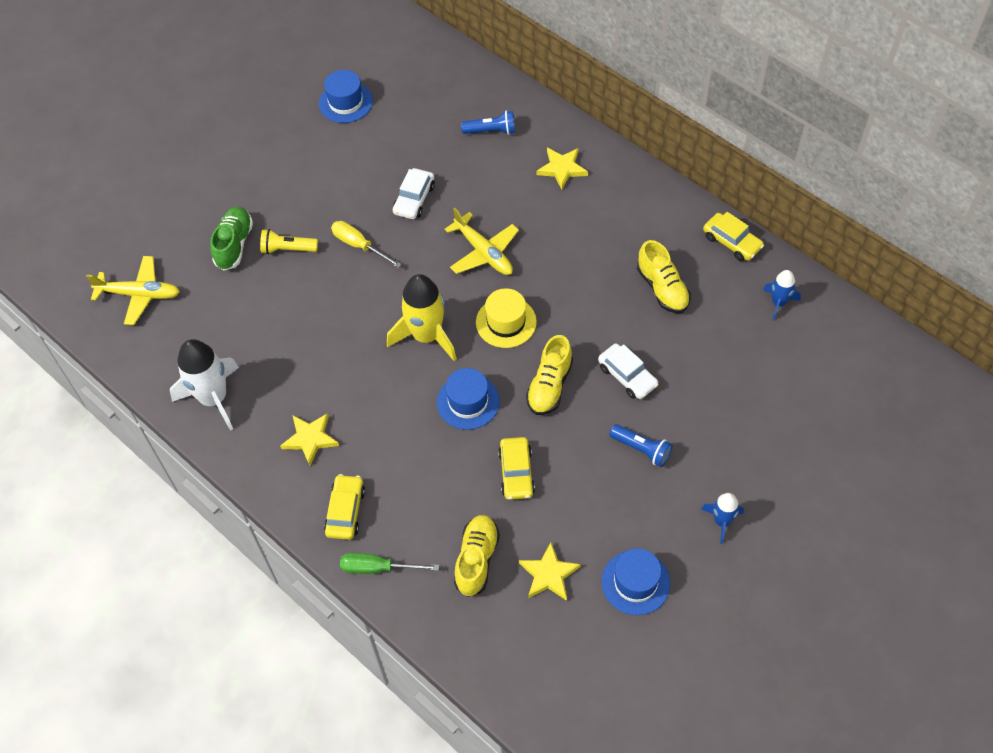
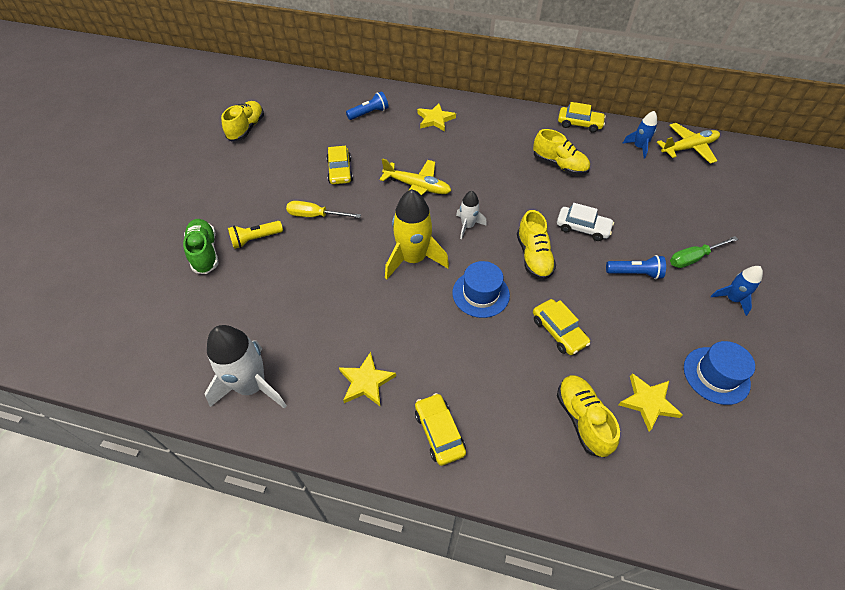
camera: 30 degrees left, 5 degrees down
(139, 294) = (130, 325): yellow plane -> yellow plane (688, 148)
(345, 102) = (246, 129): blue hat -> yellow shoe
(378, 568) = (504, 472): green screwdriver -> green screwdriver (693, 258)
(414, 199) = (340, 171): white car -> yellow car
(506, 322) = (468, 226): yellow hat -> white rocket

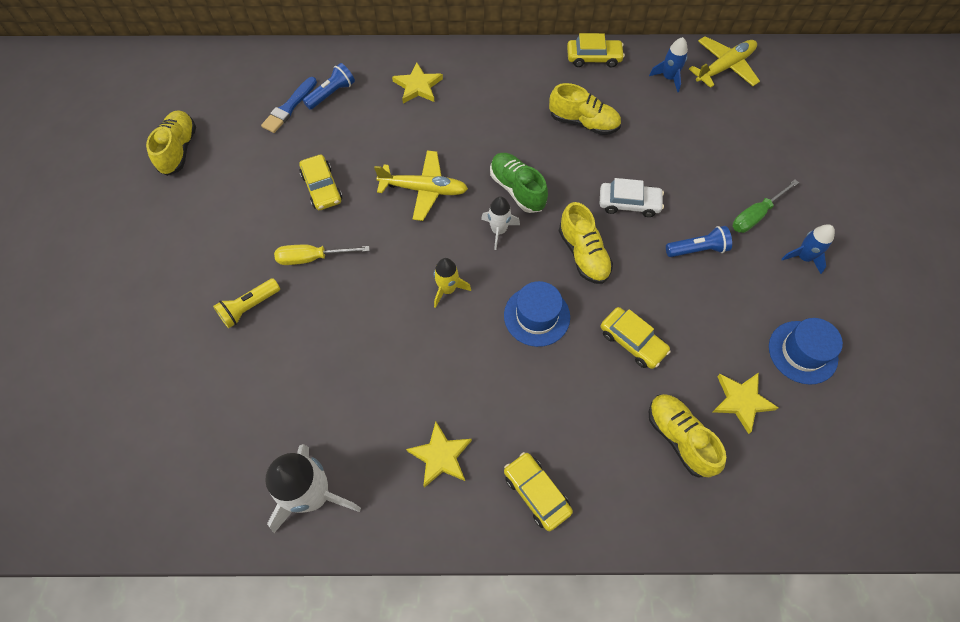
camera: 15 degrees left, 10 degrees up
(205, 252) = (192, 340): green shoe -> green shoe (517, 189)
(335, 116) = (289, 107): none -> blue brush
(413, 259) = (447, 289): yellow rocket -> yellow rocket, size x0.54

